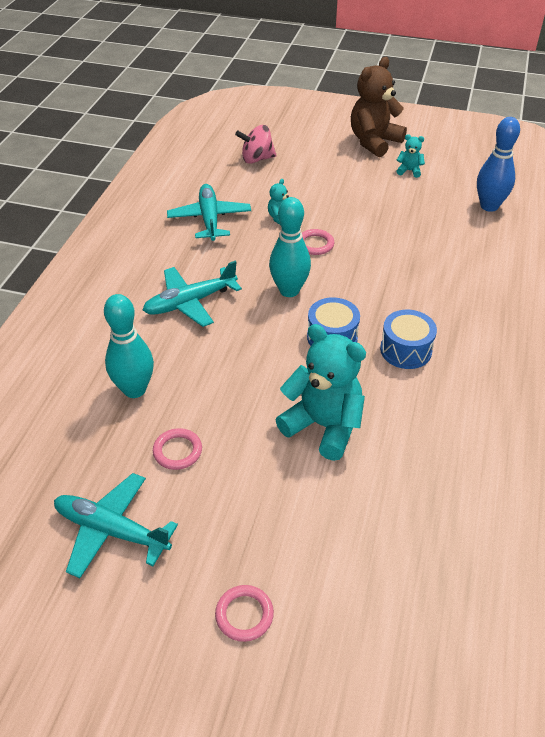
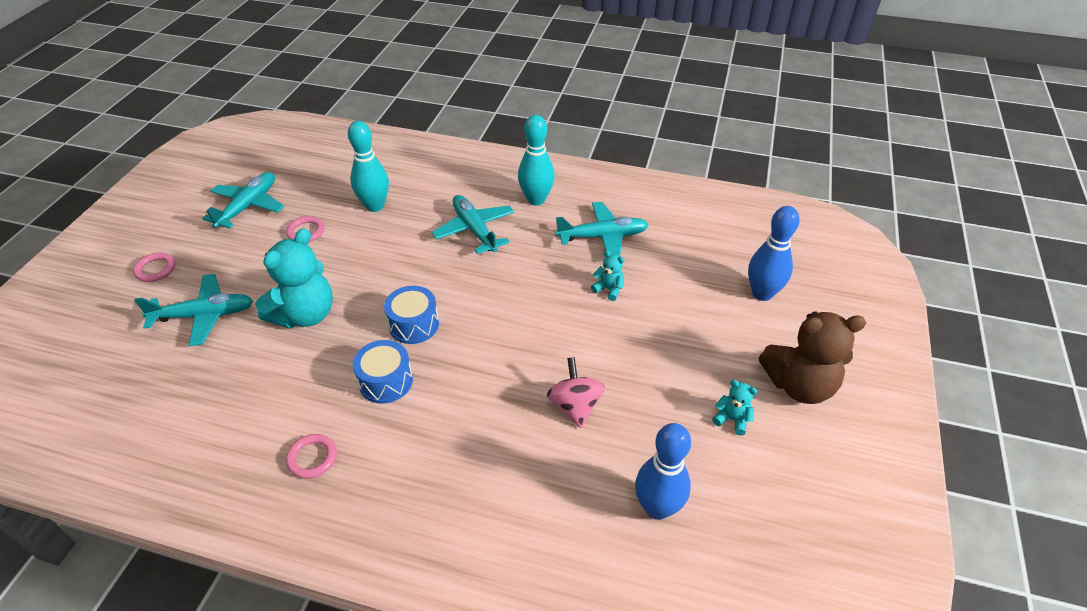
camera: 90 degrees right, 0 degrees up
(257, 159) = (725, 270): pink spinning top -> pink spinning top (575, 406)
(284, 146) = (762, 293): none -> blue bowling pin
(289, 290) = (486, 295): turquoise bowling pin -> turquoise bowling pin (536, 200)
(315, 244) = (562, 316): pink ring -> pink ring (312, 458)
(331, 526) = (204, 315): none -> turquoise plane
(374, 142) = (799, 385): brown teddy bear -> brown teddy bear turned 135 degrees clockwise
(409, 171) = (732, 419): turquoise teddy bear -> turquoise teddy bear turned 75 degrees counterclockwise

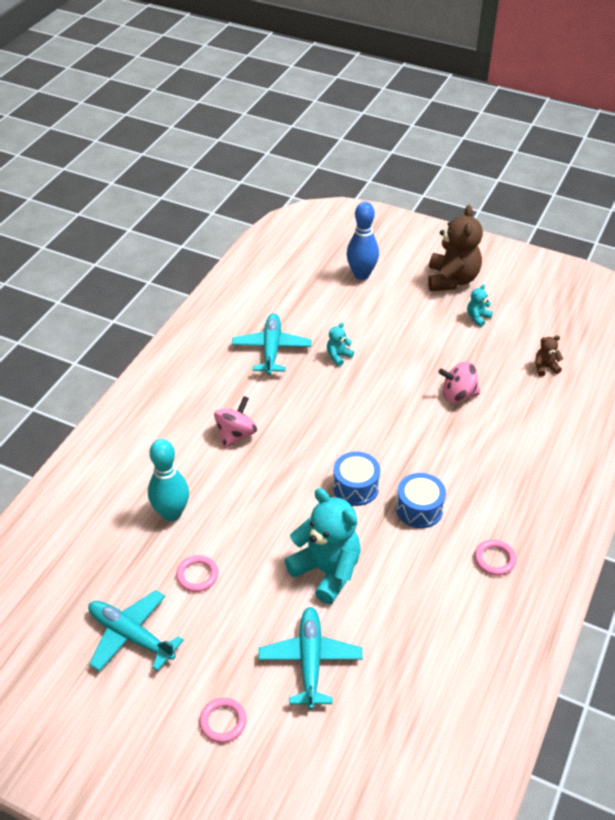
camera: 80 degrees left, 0 degrees up
(474, 230) = (236, 435): turquoise plane -> pink spinning top
(536, 200) = (204, 386): turquoise bowling pin -> none
(657, 508) = (545, 367): blue bowling pin -> brown teddy bear

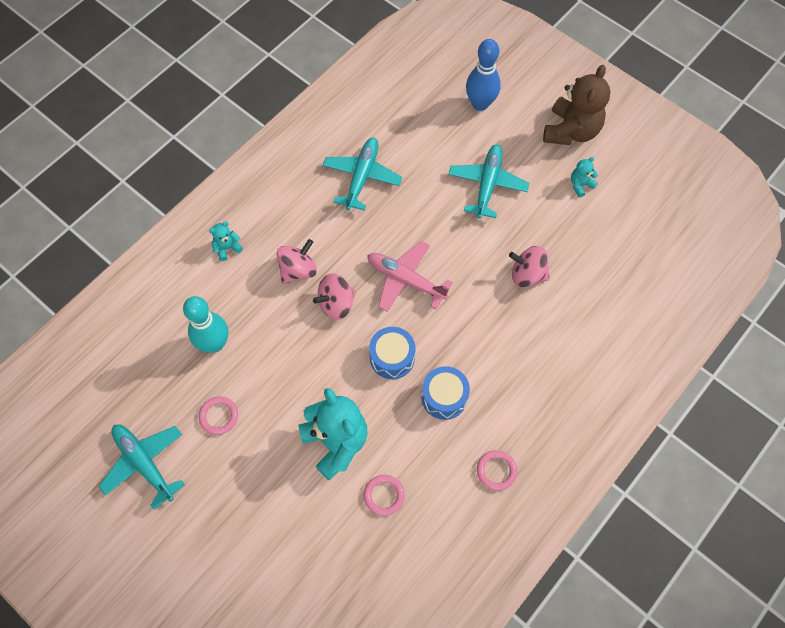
camera: 15 degrees right, 20 degrees up
(223, 721) = (199, 571): pink ring -> pink ring (384, 495)
(284, 454) = (336, 304): none -> pink spinning top
(310, 660) = (292, 531): turquoise plane -> turquoise plane (487, 184)
(338, 356) = (424, 201): turquoise teddy bear -> turquoise teddy bear (227, 248)
(344, 422) = (405, 280): none -> pink plane
(545, 367) = (627, 263): brown teddy bear -> none

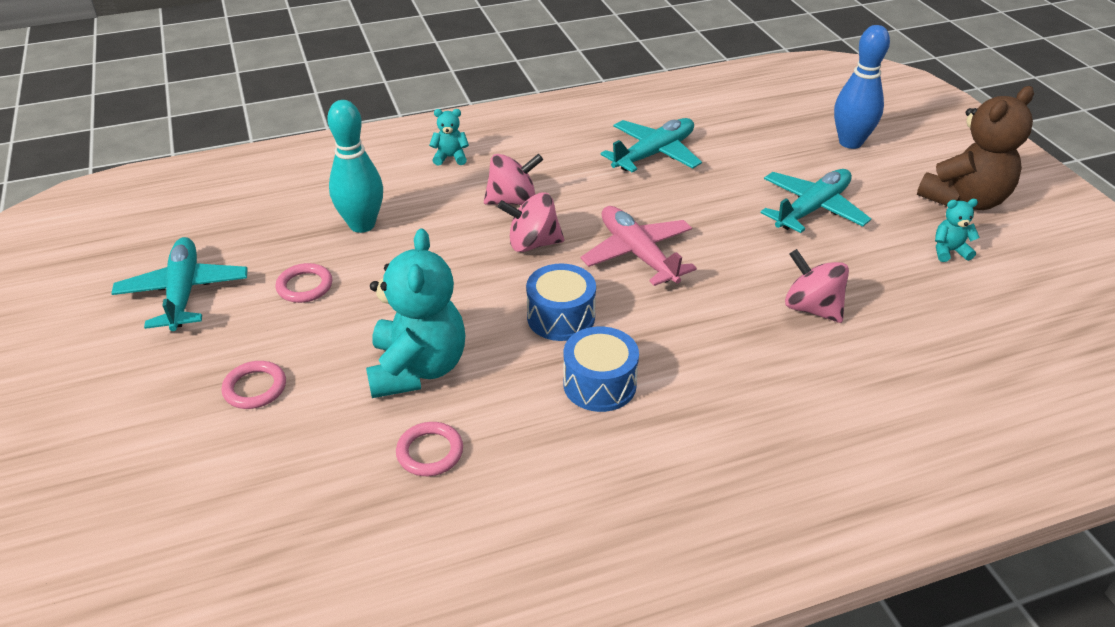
camera: 30 degrees right, 25 degrees down
(496, 471) = (614, 499): pink ring -> pink ring (255, 388)

